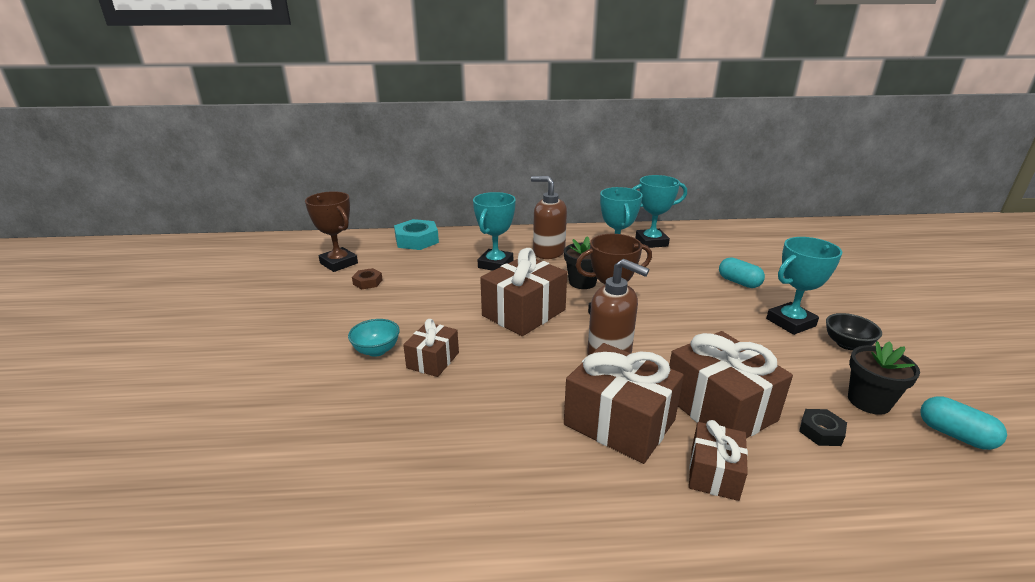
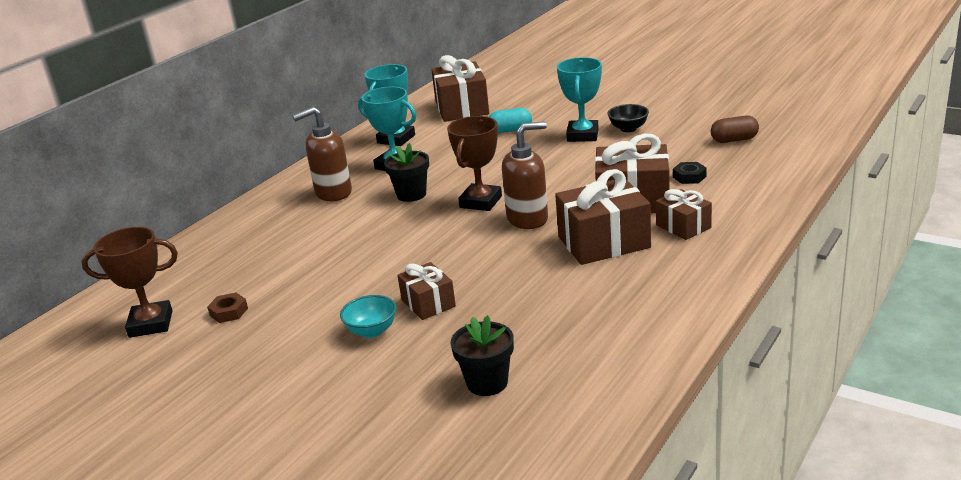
camera: 50 degrees left, 0 degrees up
(417, 240) = (180, 260): turquoise nut -> none
(495, 264) = (311, 227): turquoise trophy -> none
(524, 313) = (418, 238): brown gift -> brown gift (462, 108)
(868, 401) = (683, 149): black flower pot -> black flower pot (487, 383)
(955, 435) = (734, 140): turquoise capsule -> brown capsule

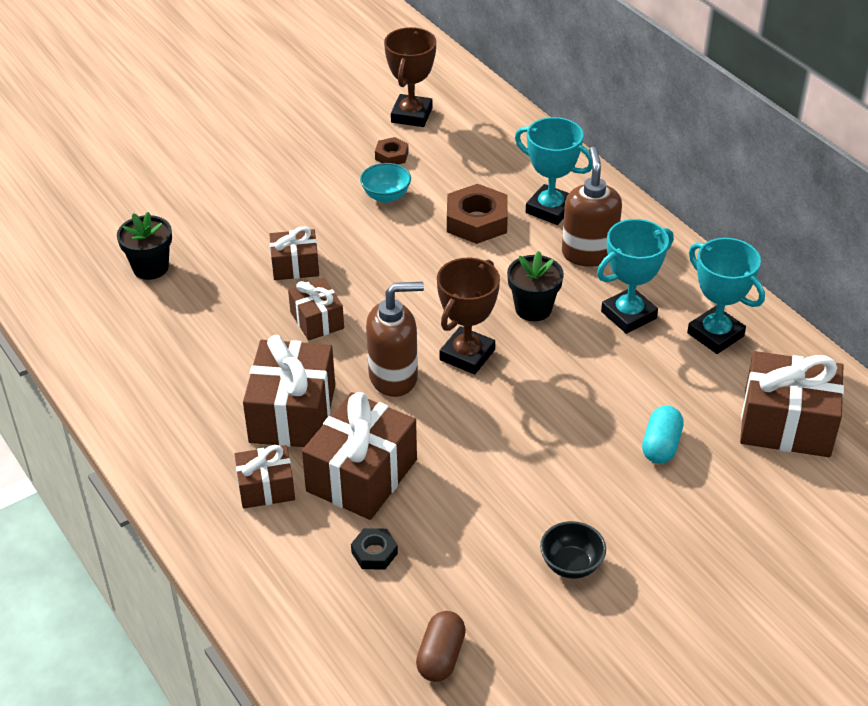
camera: 110 degrees right, 15 degrees up
(315, 243) = (476, 221): none -> brown nut
(372, 331) = (283, 225): turquoise bowl -> turquoise bowl (386, 196)
(481, 202) = (467, 355): brown trophy -> brown trophy turned 75 degrees clockwise
(491, 268) = (317, 320): none -> brown gift
(528, 219) = (394, 377): brown soap dispenser -> brown soap dispenser turned 105 degrees counterclockwise
(582, 135) = (586, 509): turquoise trophy -> turquoise trophy (550, 209)

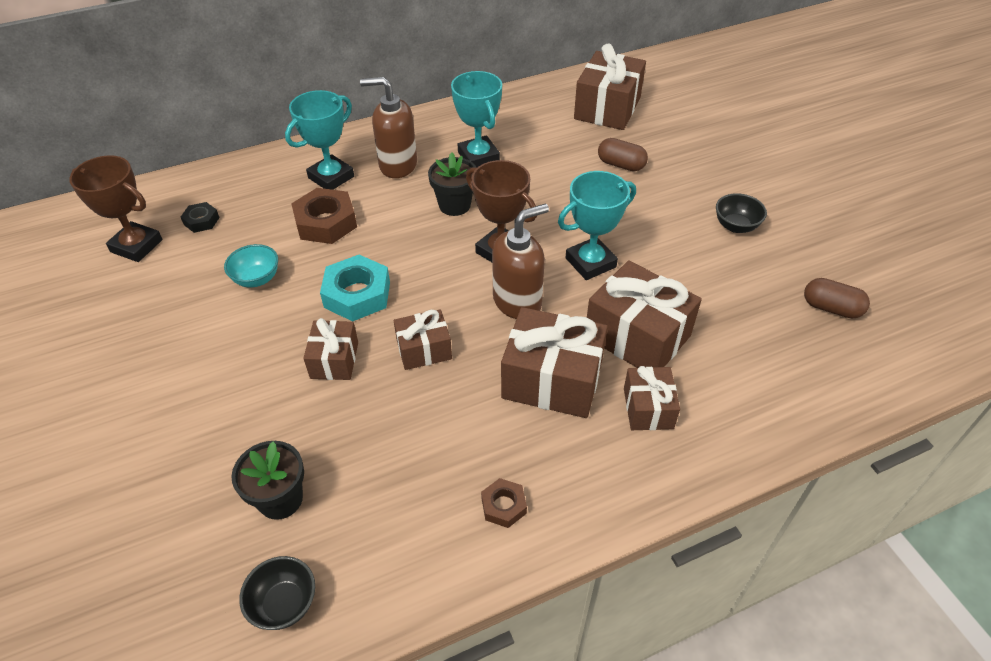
camera: 80 degrees left, 5 degrees up
(64, 290) = (284, 604): none -> black bowl
(374, 553) = (727, 337): black nut -> black nut (201, 221)
(379, 263) = (357, 294): none -> turquoise nut
(391, 156) = (194, 268): brown nut -> brown nut (503, 506)
(394, 377) = (518, 301): brown soap dispenser -> brown soap dispenser turned 60 degrees clockwise
(661, 445) = (621, 165): turquoise capsule -> brown capsule
(715, 334) = (512, 121): turquoise trophy -> turquoise trophy (590, 262)

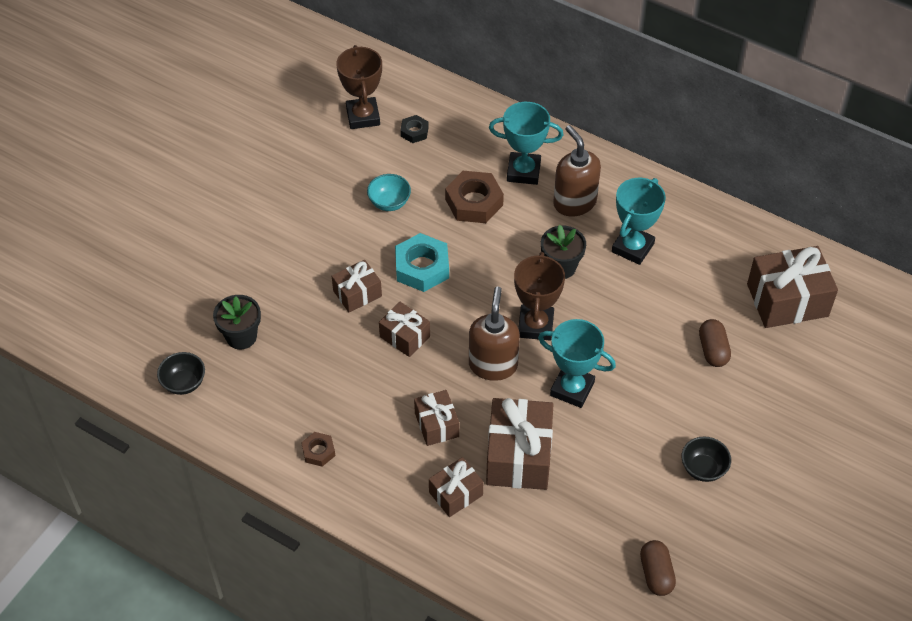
camera: 55 degrees right, 5 degrees up
(518, 301) = (493, 365): brown soap dispenser -> brown soap dispenser turned 105 degrees counterclockwise
(552, 380) = (436, 425): brown gift -> brown gift, size x0.57

